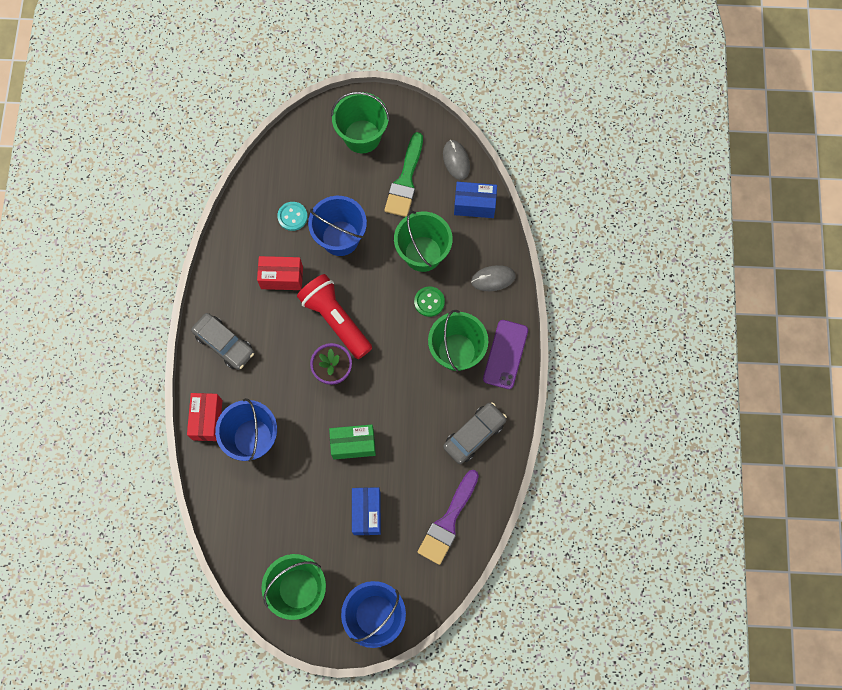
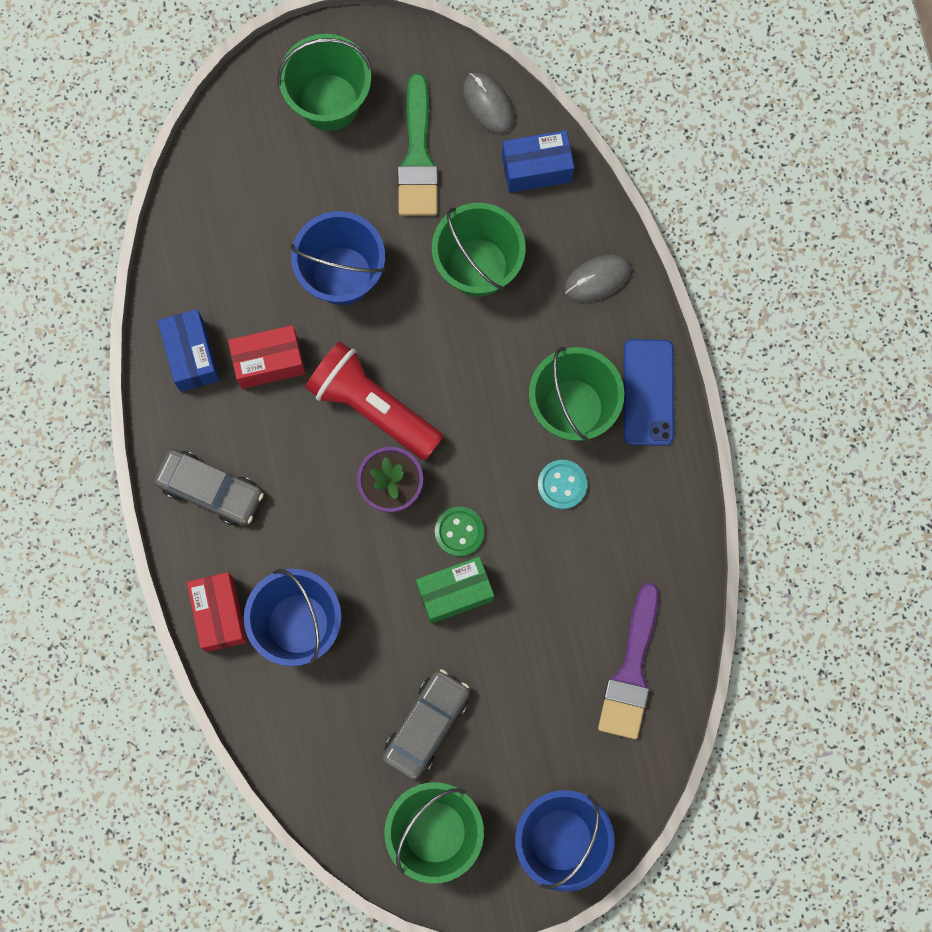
camera: 15 degrees left, 5 degrees up
(292, 216) = (257, 260): turquoise button -> turquoise button (562, 485)
(367, 513) = (505, 691): blue box -> blue box (192, 356)
(429, 302) = (509, 341): green button -> green button (459, 532)
(474, 435) = (634, 529): grey car -> grey car (426, 725)
(505, 354) = (648, 392): purple phone -> blue phone

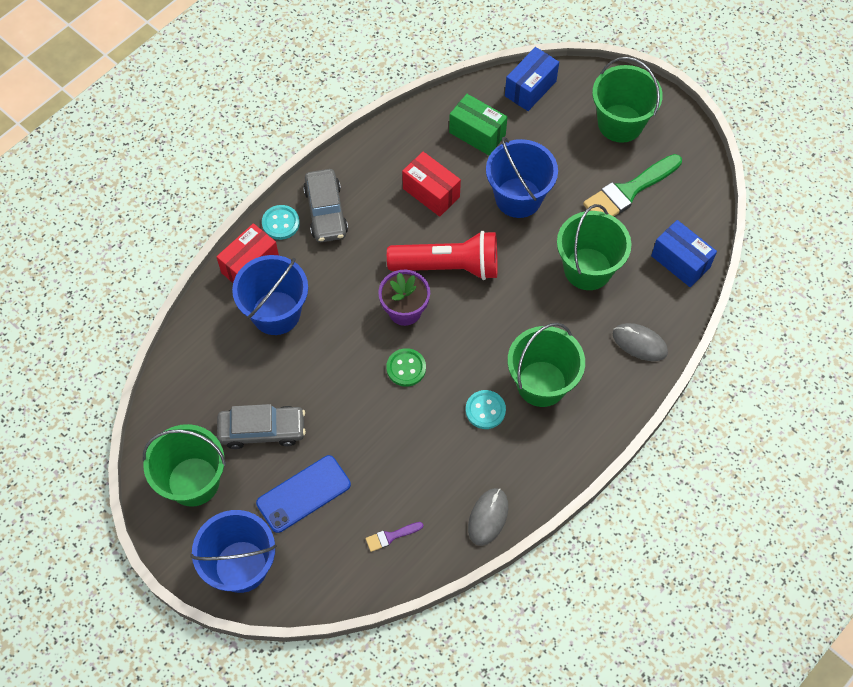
camera: 55 degrees right, 15 degrees down
(189, 548) = (280, 223): none -> turquoise button
(192, 356) = (402, 150): blue box -> blue box (530, 88)
(372, 406) = (448, 266): red flashlight -> red flashlight turned 90 degrees clockwise
(455, 592) = (363, 391): green box -> green box (477, 134)
(488, 104) = (697, 208): grey mouse -> grey mouse (488, 517)
(631, 671) = (391, 536): purple brush -> purple brush, size x0.45
(648, 392) = (590, 423): blue phone -> blue phone (303, 494)

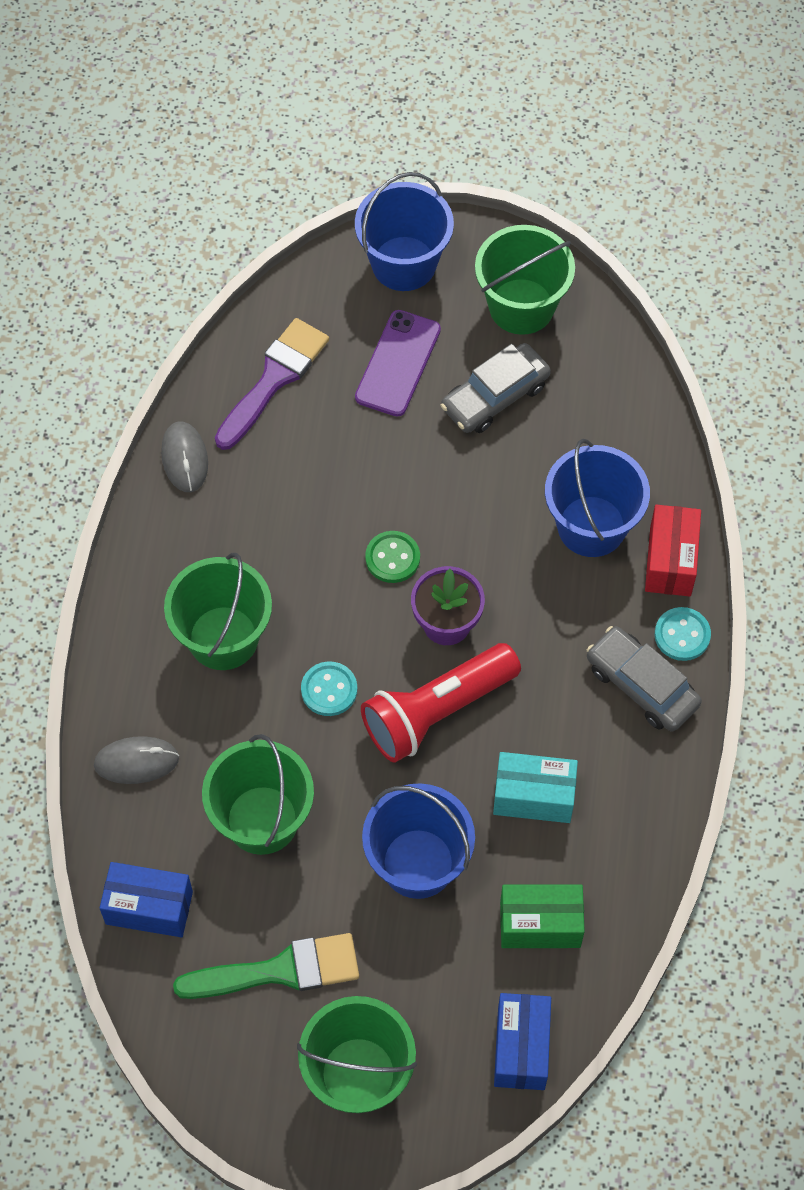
camera: 145 degrees right, 0 degrees up
(303, 494) = (398, 363): blue phone -> purple phone
(391, 536) = (274, 379): purple brush -> purple brush, size x2.20
(431, 193) = (533, 796): red box -> turquoise box
(485, 410) = (267, 567): turquoise button -> turquoise button (329, 690)
(629, 191) = (279, 970): green brush -> green brush turned 60 degrees clockwise

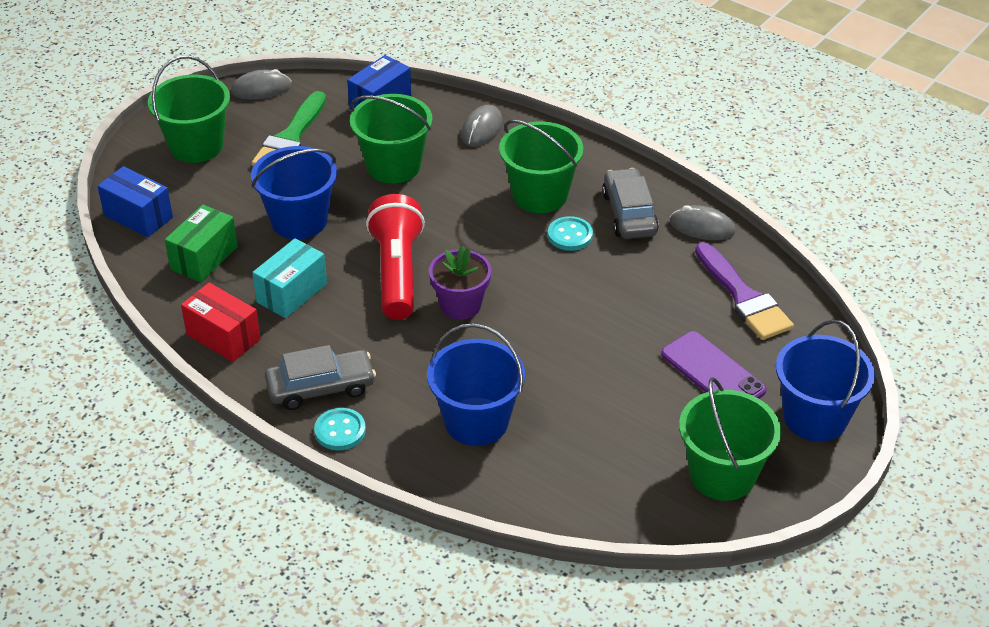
camera: 120 degrees right, 20 degrees down
(201, 1074) = (261, 89): none -> grey mouse
(329, 690) = (459, 228): turquoise button -> turquoise button (570, 235)
(392, 558) = (537, 299): green button -> none
(495, 396) = (641, 417): grey car -> grey car (629, 213)
(670, 561) = (407, 455): red box -> red box (223, 337)

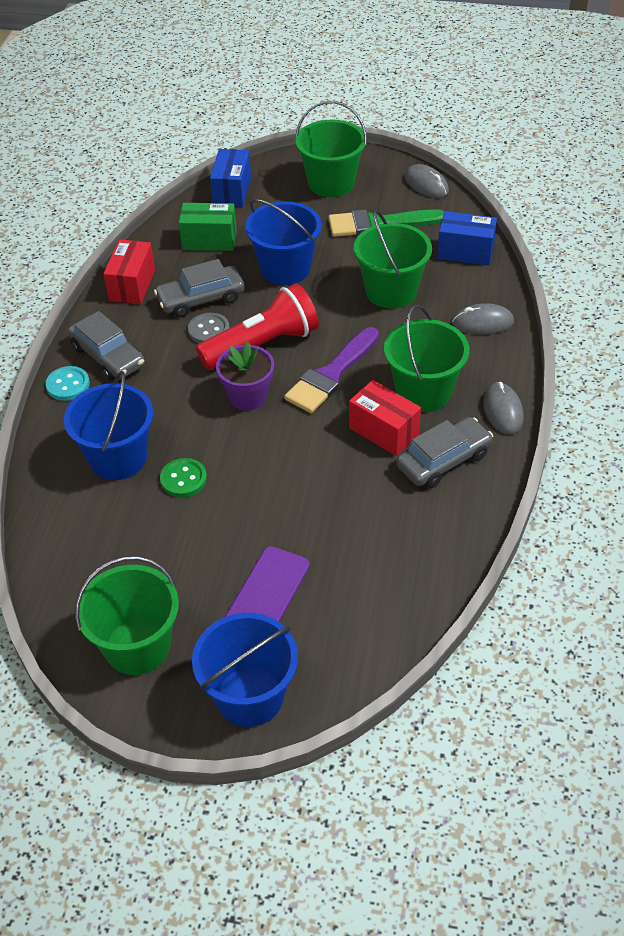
camera: 65 degrees right, 5 degrees up
(292, 293) = (201, 299): turquoise box -> grey car
(344, 302) = (209, 330): none -> grey button
(538, 383) = (183, 479): none -> green button
(570, 235) = (383, 431): turquoise button -> red box
(702, 227) = (464, 519): grey mouse -> grey mouse (503, 411)
(743, 297) = (385, 585): purple brush -> purple brush (331, 374)

